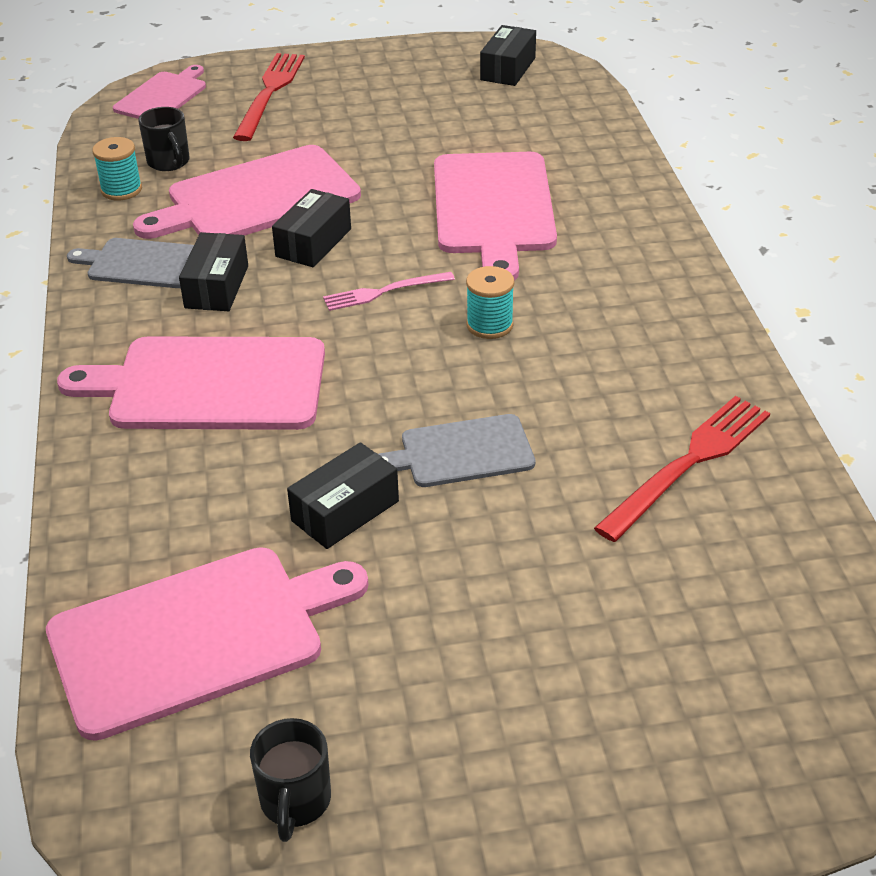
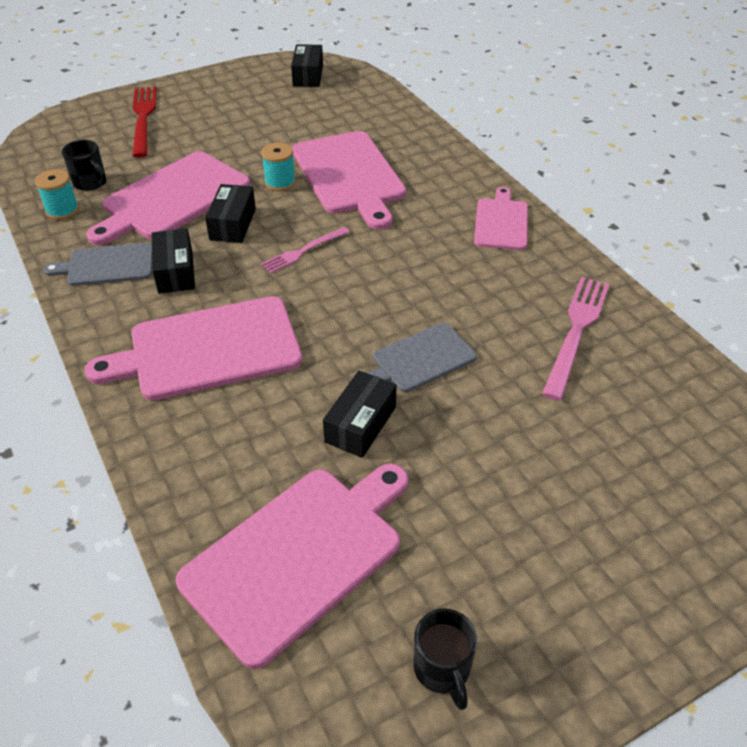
camera: 20 degrees left, 5 degrees up
(163, 96) = (61, 133): pink cutting board -> pink cutting board (501, 222)
(489, 325) = (391, 260): turquoise spool -> turquoise spool (280, 183)
(688, 464) = (576, 331): red fork -> pink fork

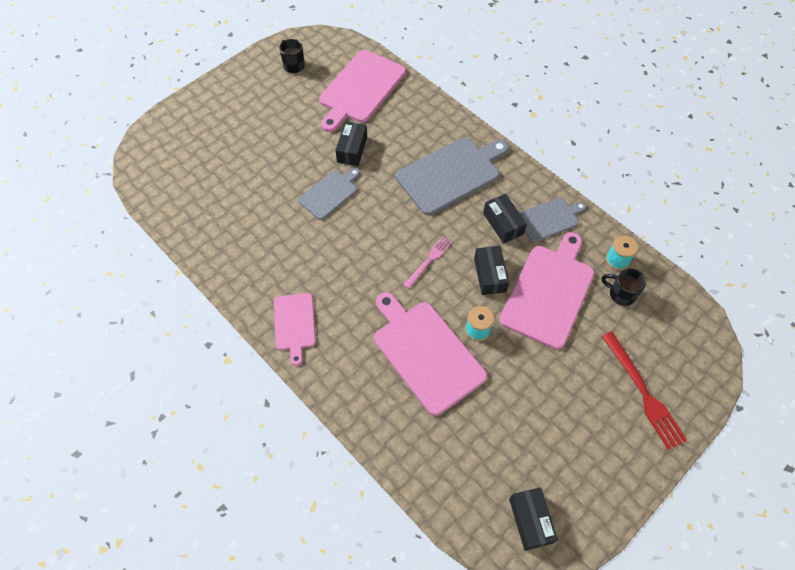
camera: 165 degrees right, 15 degrees up
(208, 349) = (451, 174): pink cutting board -> grey cutting board
(576, 331) = (239, 233): pink fork -> none

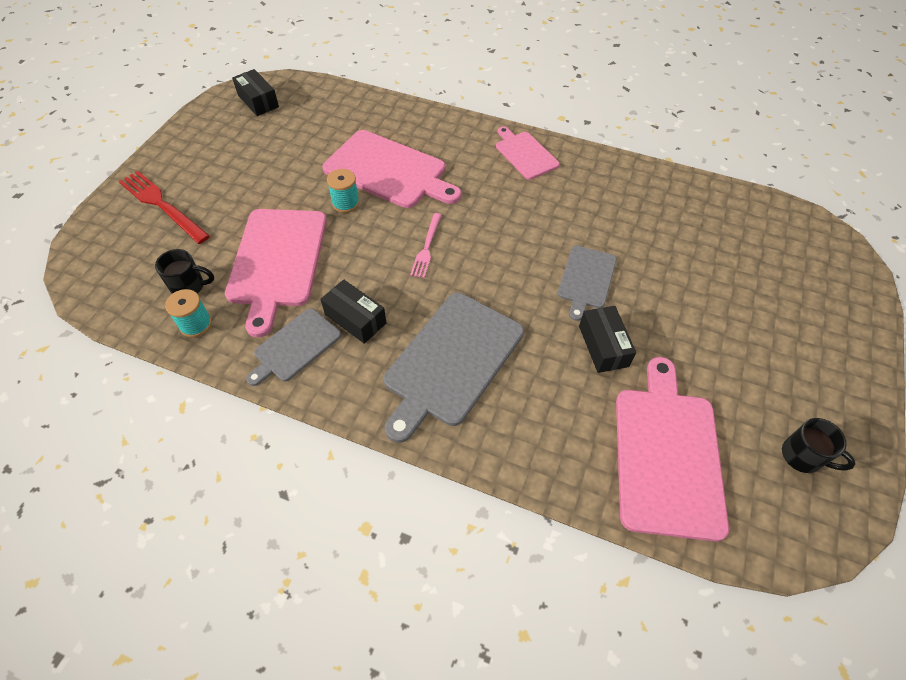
camera: 155 degrees right, 5 degrees down
(489, 275) = (351, 256): black box -> none

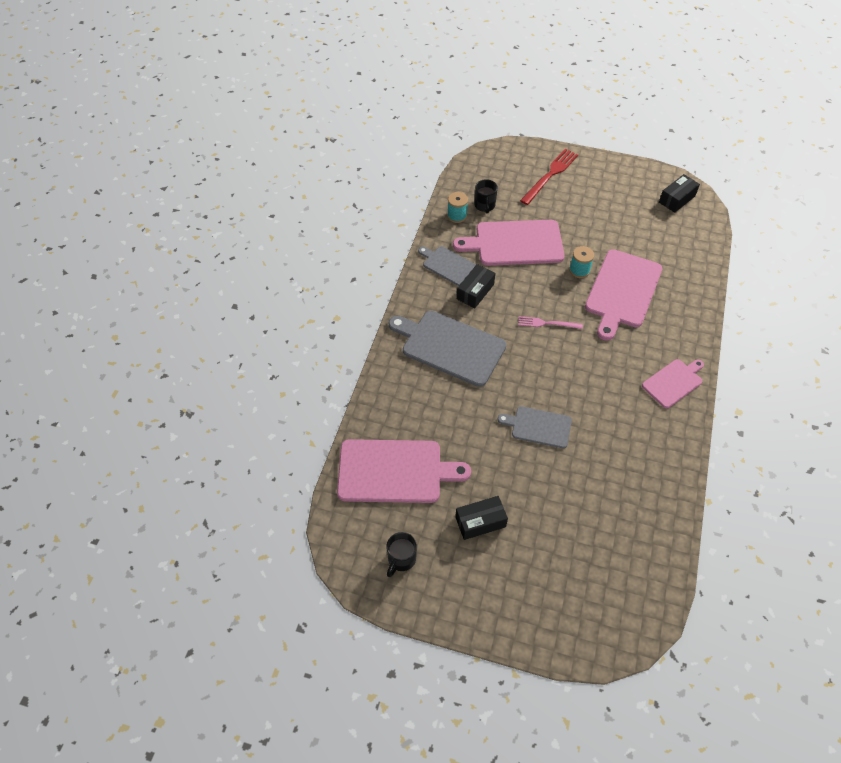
camera: 85 degrees right, 0 degrees up
(603, 346) = (477, 436): black box -> black box (480, 522)

